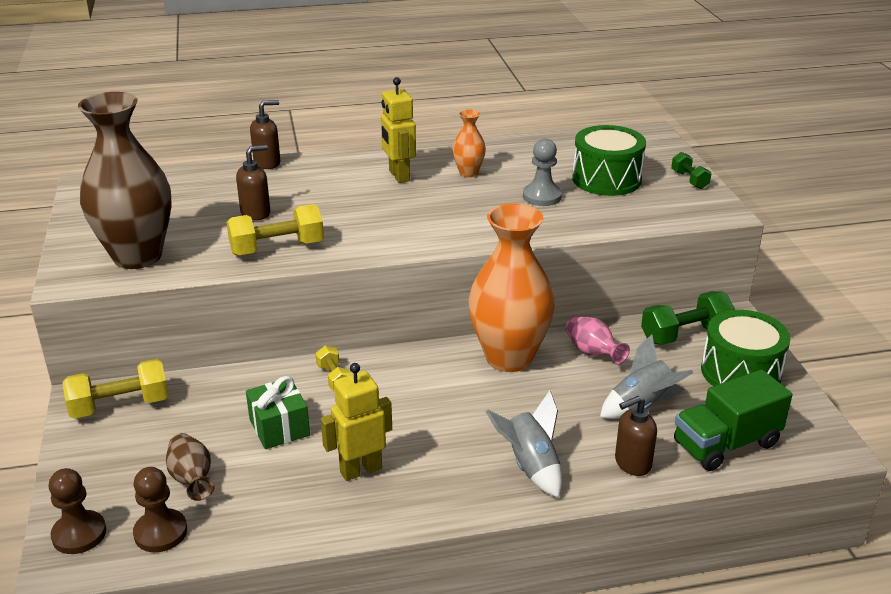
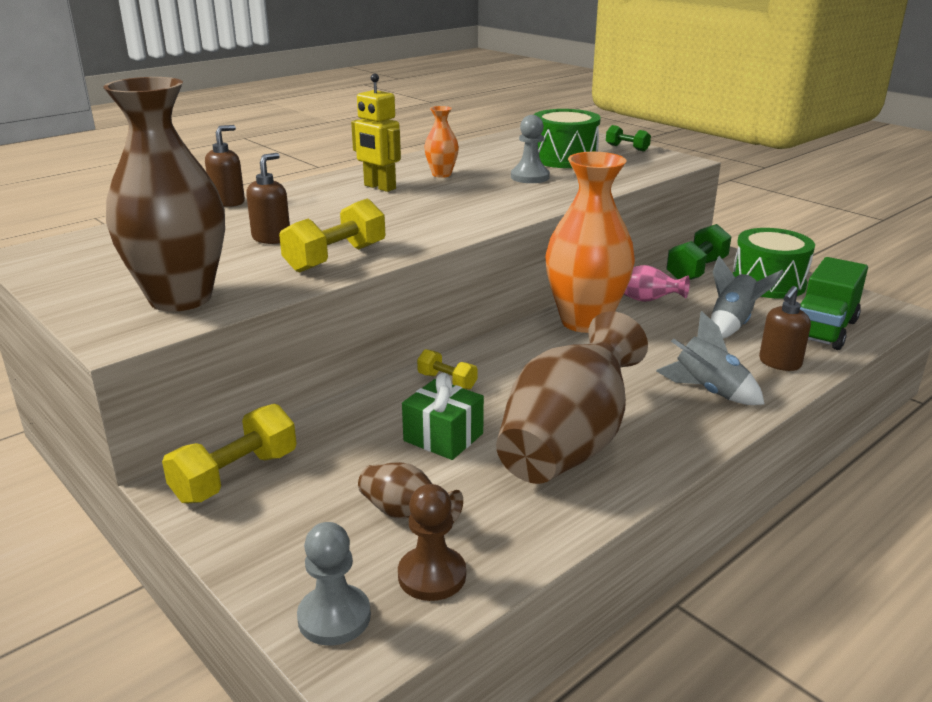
camera: 30 degrees left, 5 degrees down
(79, 534) = (334, 617): brown pawn -> grey pawn
(360, 470) = (568, 444): yellow robot -> brown vase

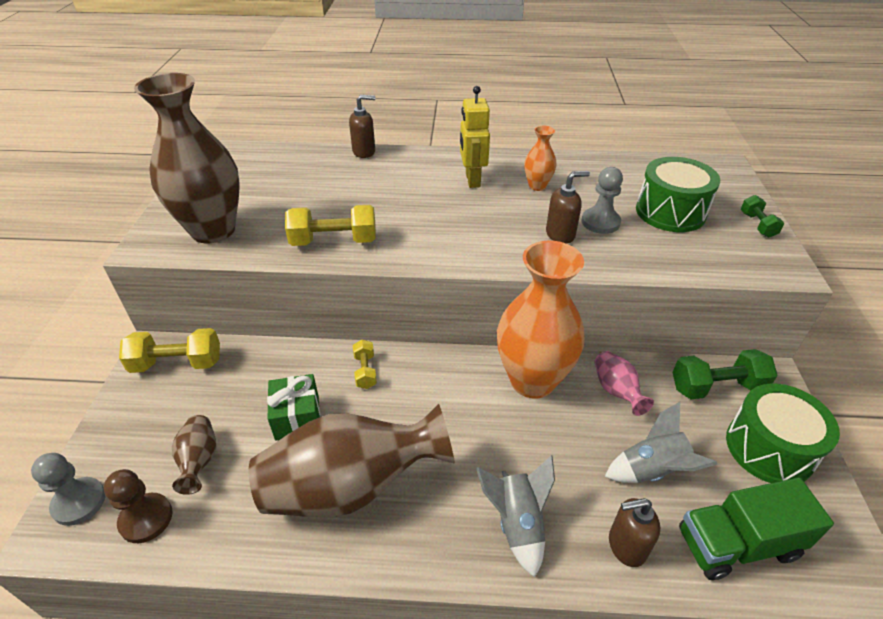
camera: 45 degrees right, 15 degrees up
(272, 238) = (332, 201): brown soap dispenser -> brown soap dispenser (560, 234)

